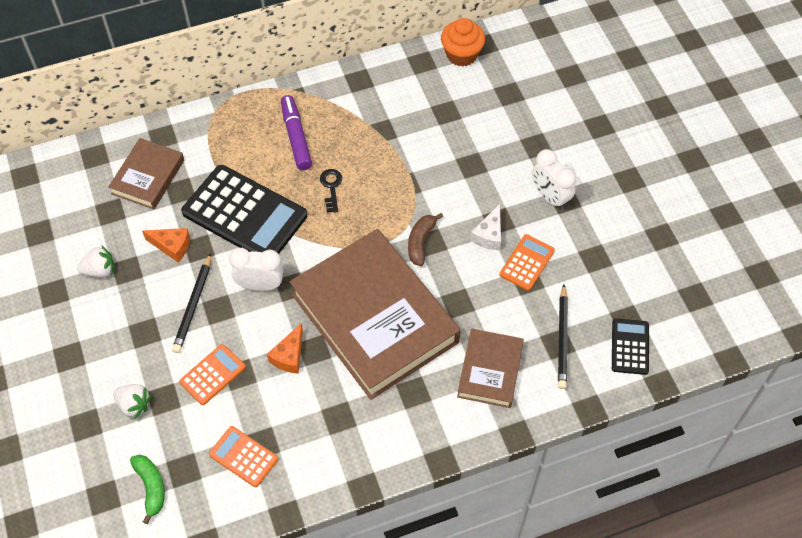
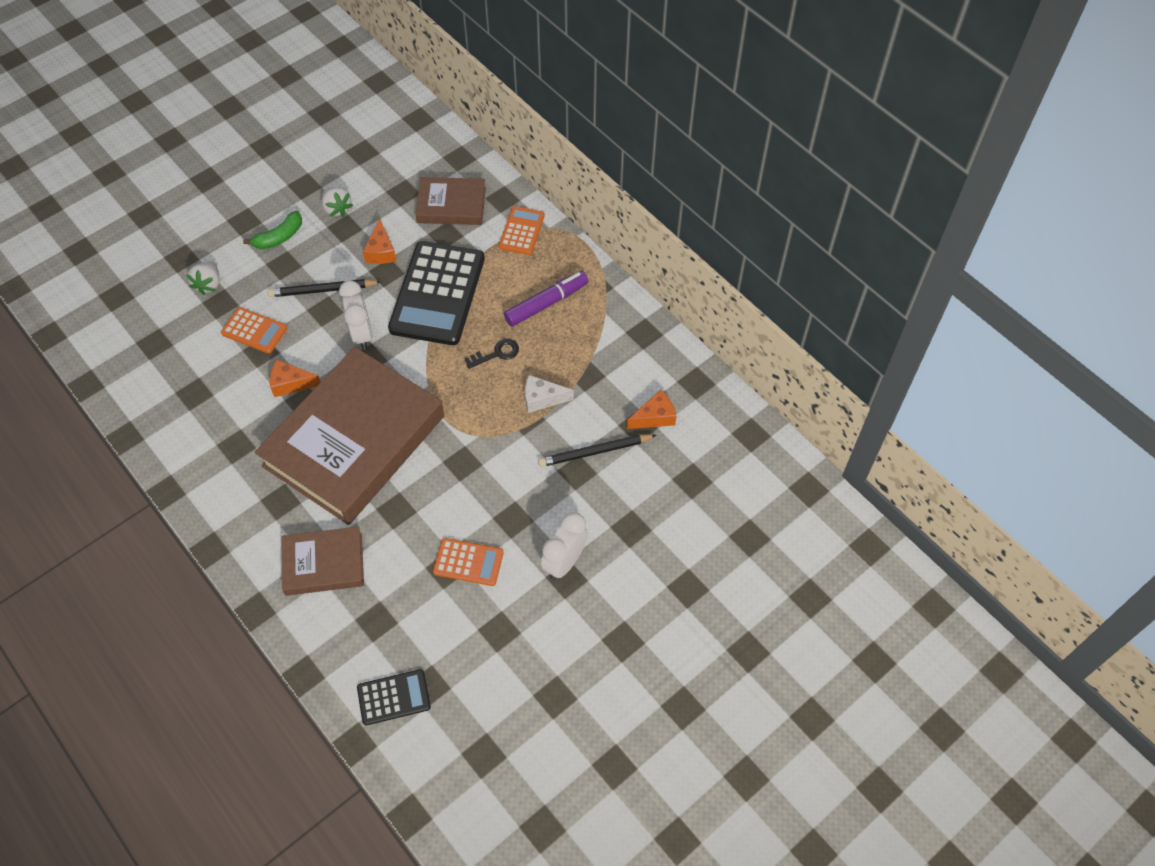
camera: 70 degrees right, 0 degrees up
(151, 487) = (132, 326): green banana -> green banana (279, 237)
(243, 457) = (177, 384): orange calculator -> orange calculator (521, 231)
(420, 242) = (459, 453): brown banana -> none
(442, 98) = (655, 417): none -> orange cheese
(461, 54) = (725, 417): orange cupcake -> none
(489, 235) = (491, 515): white cheese -> white cheese (542, 398)
(562, 339) = (382, 624): black pencil -> black pencil (594, 452)

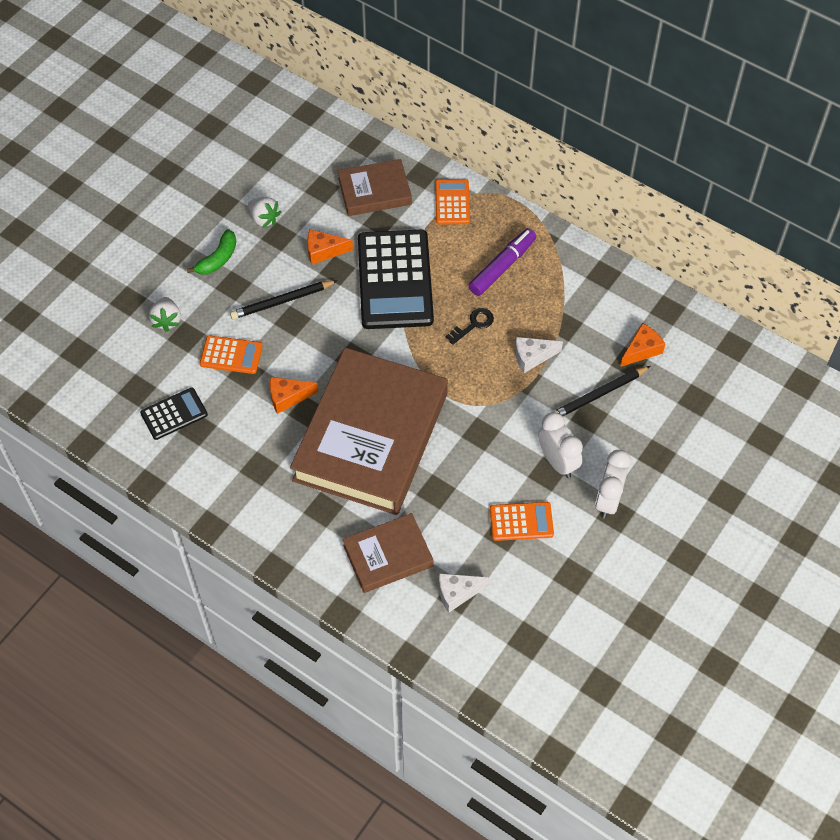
camera: 15 degrees left, 0 degrees up
(361, 334) = (337, 335): white clock -> white clock (557, 462)
(377, 619) = (457, 593): none -> white cheese
(381, 251) = (324, 251): orange cheese -> orange cheese turned 105 degrees clockwise
(393, 697) = (500, 657): black calculator -> black calculator (174, 414)

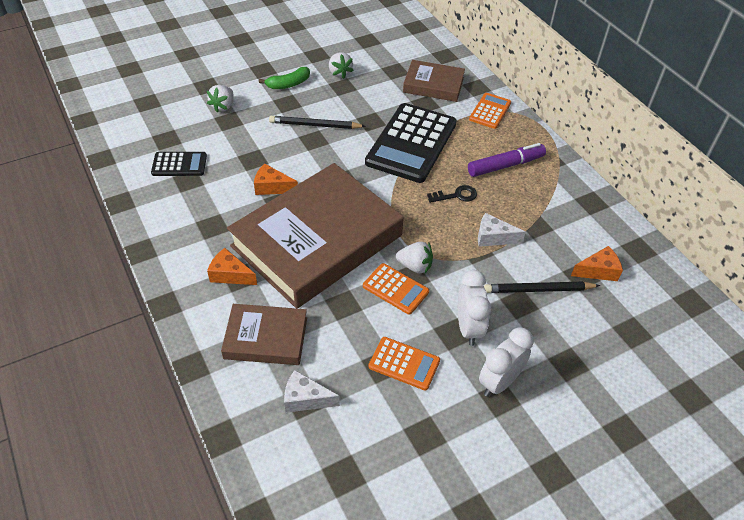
camera: 25 degrees right, 10 degrees down
(231, 355) = (251, 144): orange calculator -> orange calculator (395, 289)
(324, 251) = (369, 106): orange cheese -> orange cheese (230, 274)
(477, 421) = (415, 266): none -> white strawberry

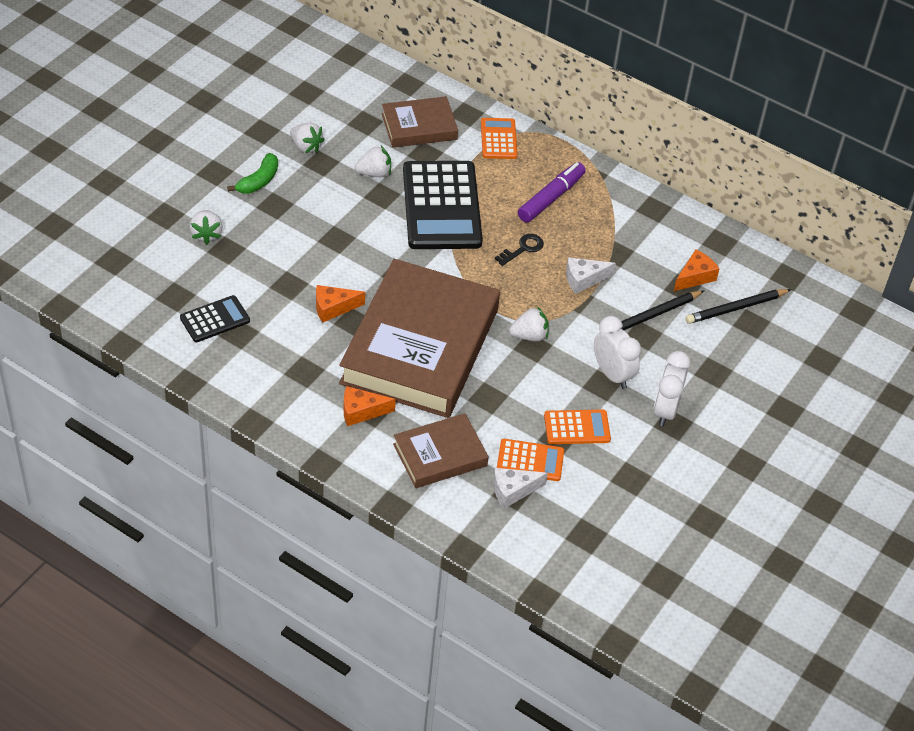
camera: 30 degrees left, 0 degrees up
(315, 125) = (325, 221): black pencil -> black pencil (736, 308)
(376, 105) = (374, 173): none -> white strawberry
(395, 289) = (526, 364): orange calculator -> orange calculator (530, 460)

